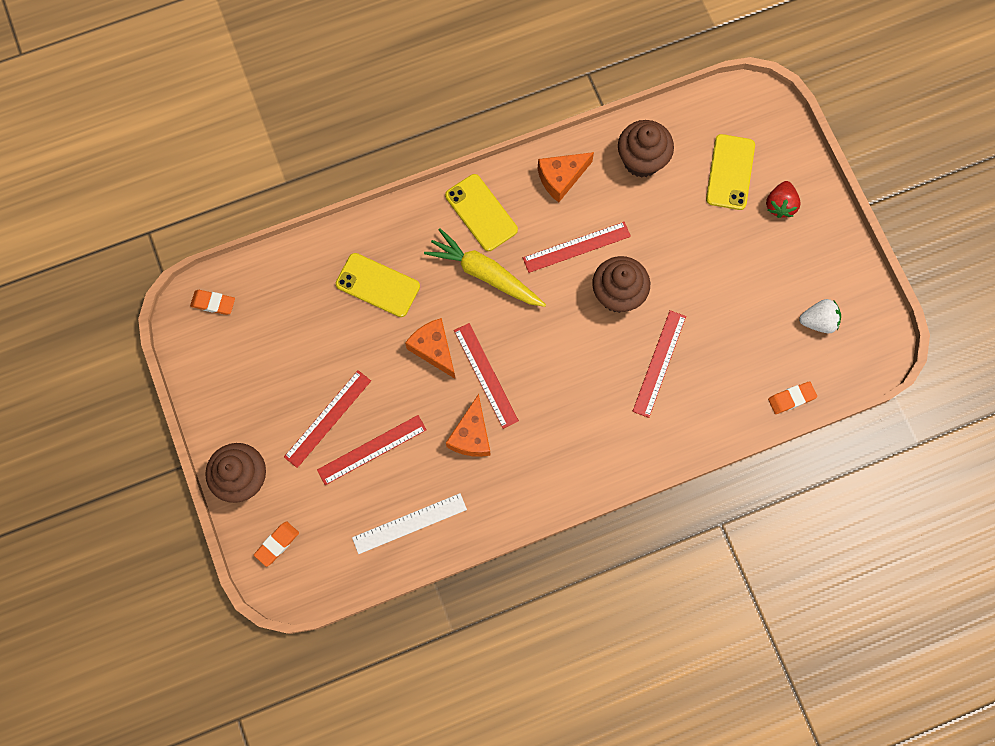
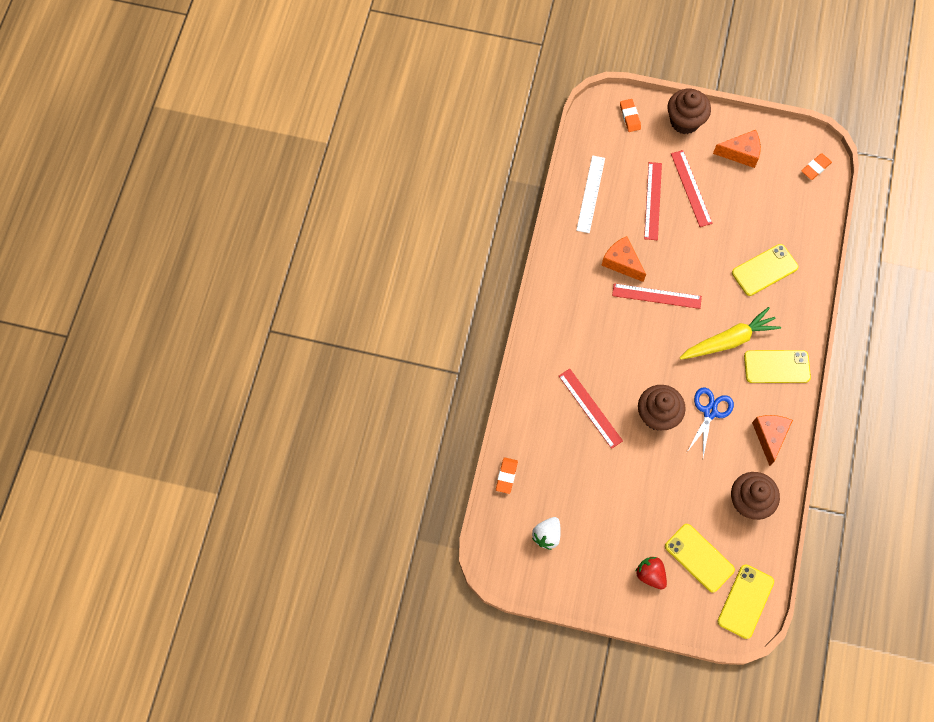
camera: 125 degrees right, 5 degrees down
(433, 349) = (696, 276): orange cheese -> orange cheese (741, 153)
(576, 247) = (710, 412): red ruler -> blue scissors
(738, 110) = (745, 601): none -> yellow phone

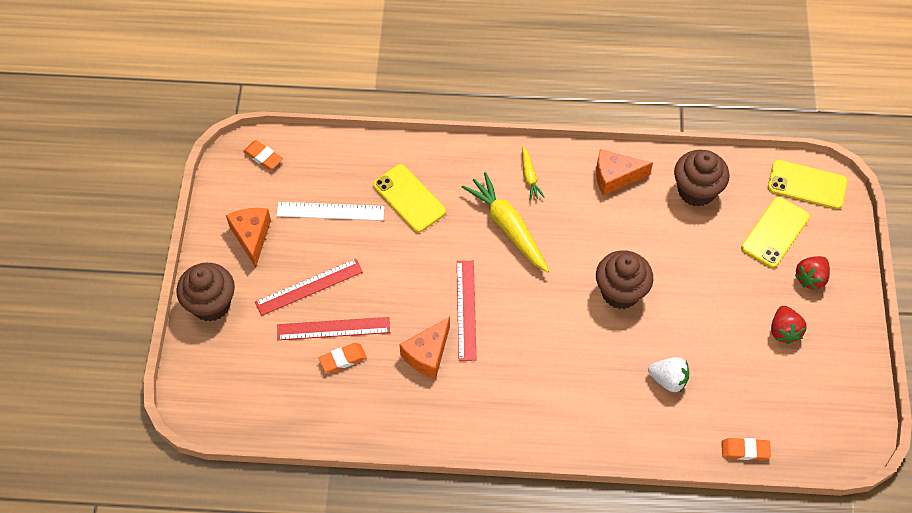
camera: 100 degrees left, 10 degrees down
(547, 535) = (803, 393): white strawberry -> white strawberry (668, 380)
(590, 194) = (333, 404): white ruler -> white ruler (330, 211)
(590, 408) = (631, 366): red ruler -> none
(604, 537) = (784, 331): none -> red strawberry
(630, 117) = (210, 370): orange eraser -> orange eraser (342, 359)
(710, 412) = (601, 238): blue scissors -> none
(776, 367) = (529, 177): yellow phone -> yellow carrot

